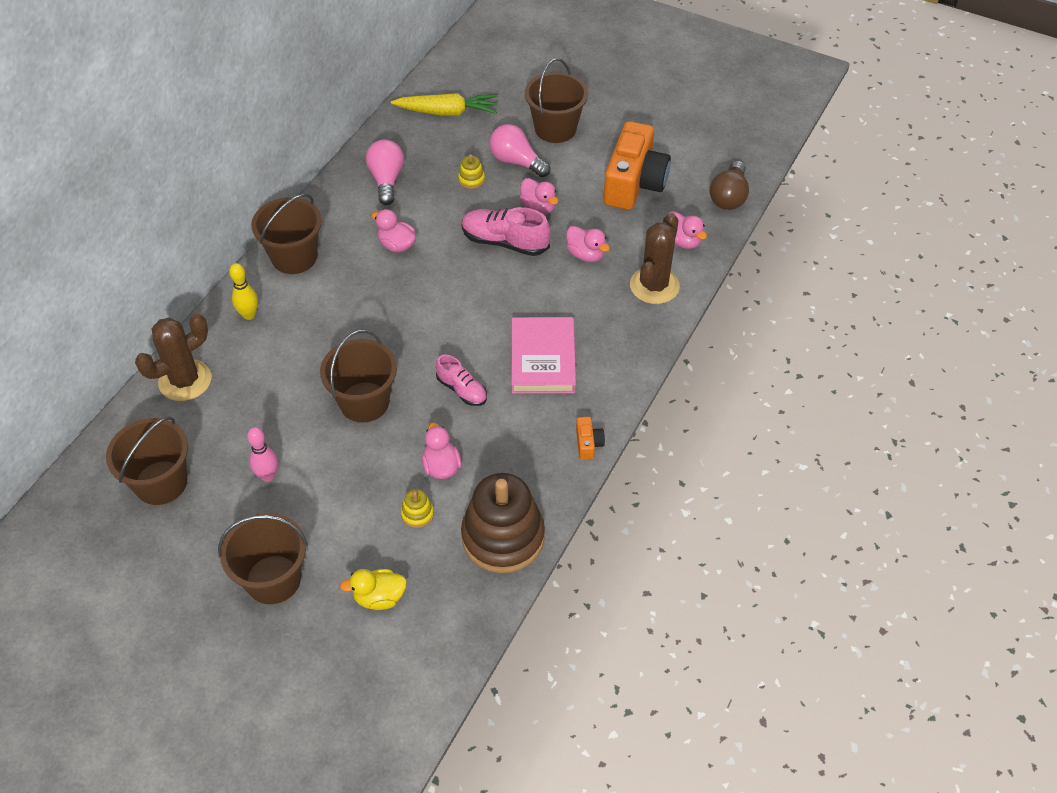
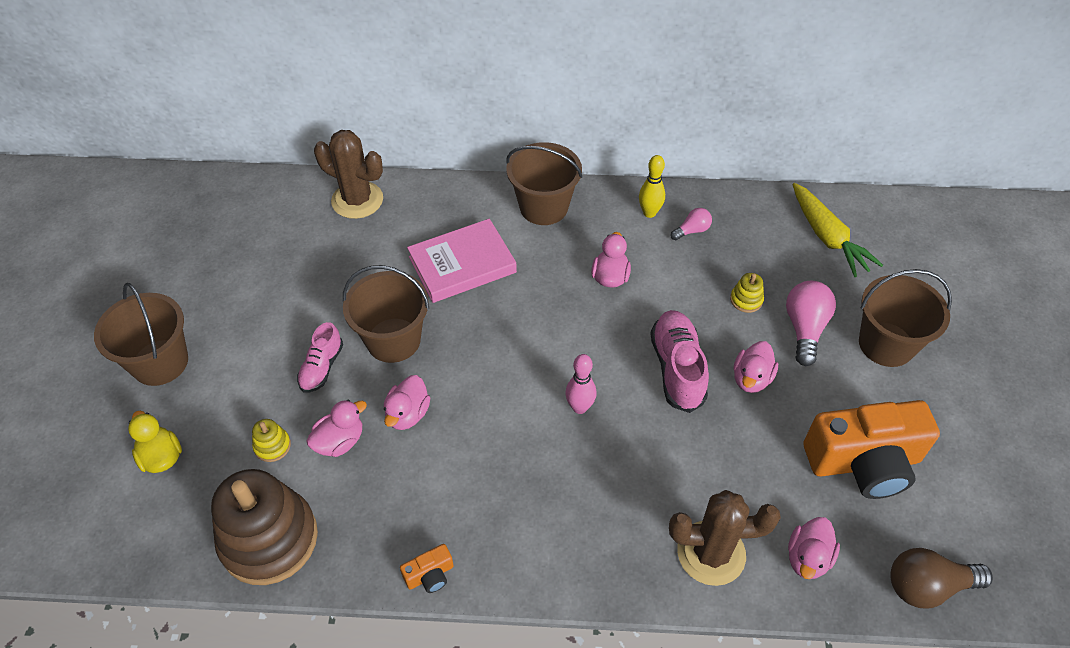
camera: 65 degrees right, 0 degrees up
(161, 482) = (240, 236): brown bucket -> none
(249, 315) = (455, 208): yellow bowling pin -> yellow bowling pin (649, 213)
(268, 476) = (274, 306): pink bowling pin -> pink bowling pin (579, 407)
(386, 180) = (692, 230): pink light bulb -> pink light bulb, size x0.56
(462, 390) = (448, 417): pink shoe -> pink shoe (322, 367)
(543, 359) = (530, 476): pink book -> pink book (462, 264)
(586, 254) = (712, 456): pink duck -> pink duck (408, 414)

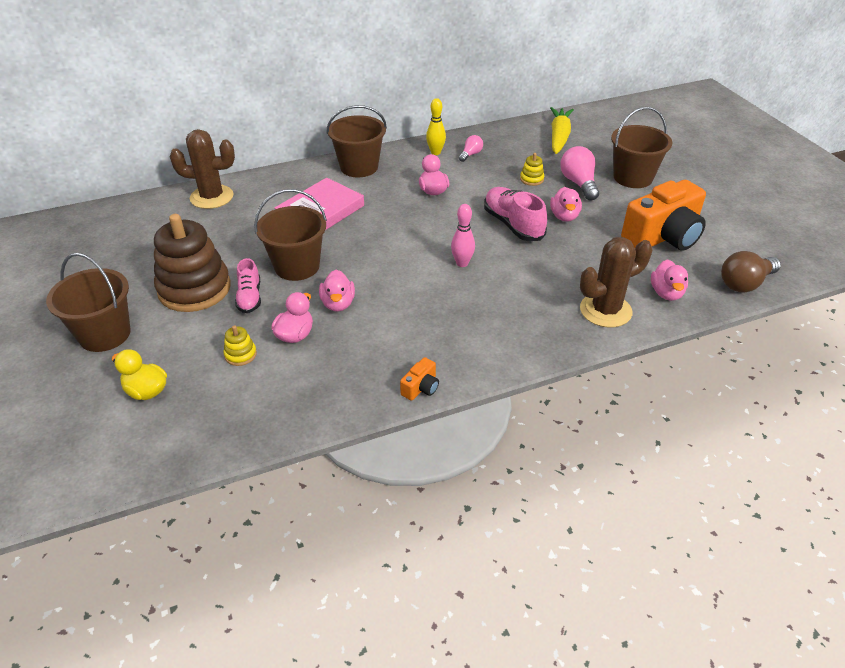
camera: 25 degrees left, 10 degrees down
(269, 539) = (277, 410): brown stacking toy -> brown stacking toy (194, 289)
(827, 237) = (559, 137): yellow carrot -> yellow carrot turned 120 degrees counterclockwise

